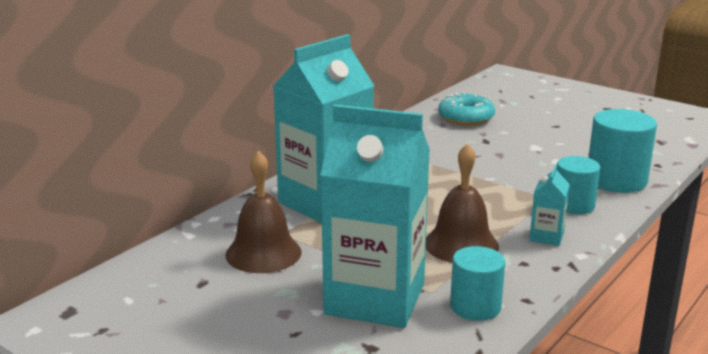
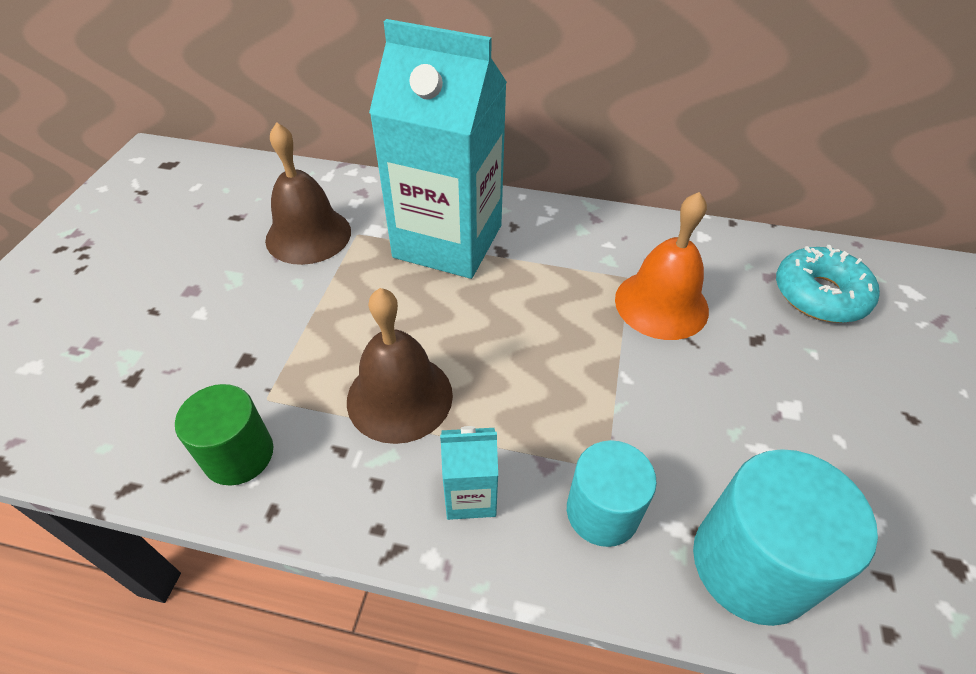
camera: 65 degrees right, 25 degrees up
(375, 299) = (235, 352): turquoise carton -> none
(441, 155) = (661, 304): none -> orange bell
(475, 307) = (239, 455): turquoise cylinder -> green cylinder

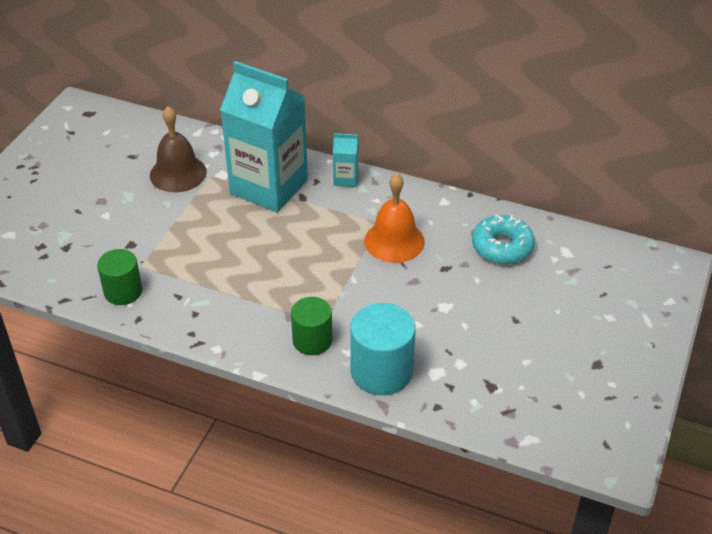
camera: 10 degrees right, 5 degrees down
(399, 397) = (216, 274): brown bell -> none
(470, 495) = (244, 325): turquoise carton -> turquoise carton (346, 179)
(602, 512) = (312, 340): turquoise cylinder -> green cylinder

